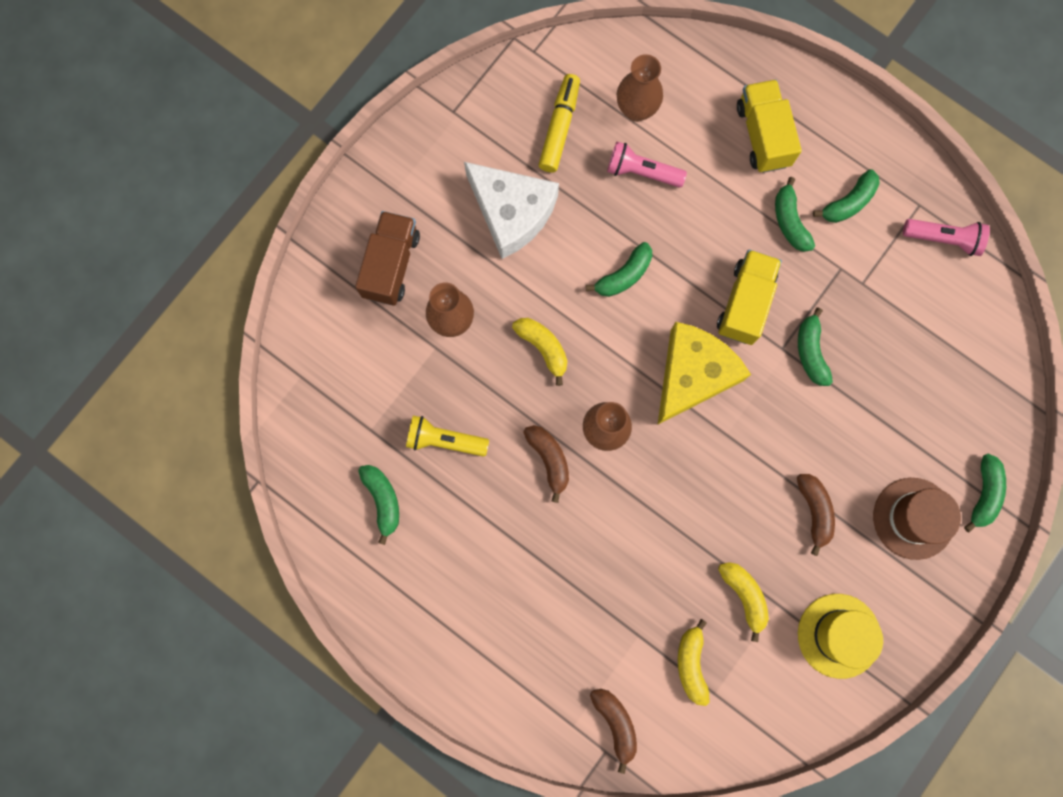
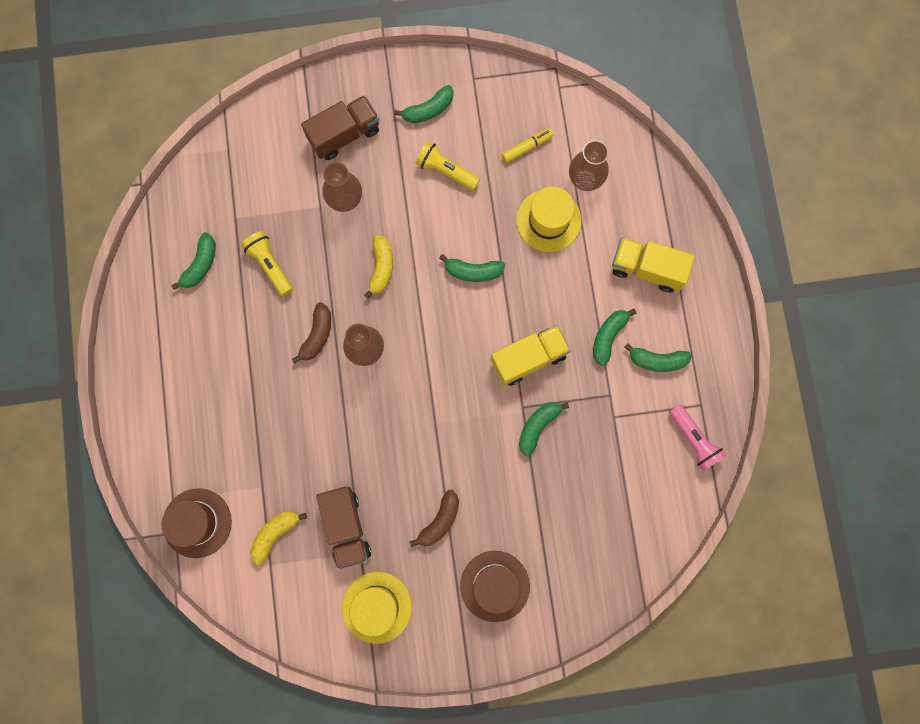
camera: 45 degrees right, 0 degrees up
(511, 212) = (446, 170): white cheese -> yellow flashlight
(559, 127) = (527, 147): yellow marker -> yellow marker, size x0.66
(615, 723) = (197, 523): brown banana -> brown hat
(641, 172) = (548, 220): pink flashlight -> yellow hat
(693, 374) = (452, 369): yellow cheese -> none
(744, 596) = (346, 527): yellow banana -> brown truck
(762, 135) = (646, 269): yellow truck -> yellow truck turned 105 degrees counterclockwise
(983, 494) = (553, 615): green banana -> green banana (428, 110)

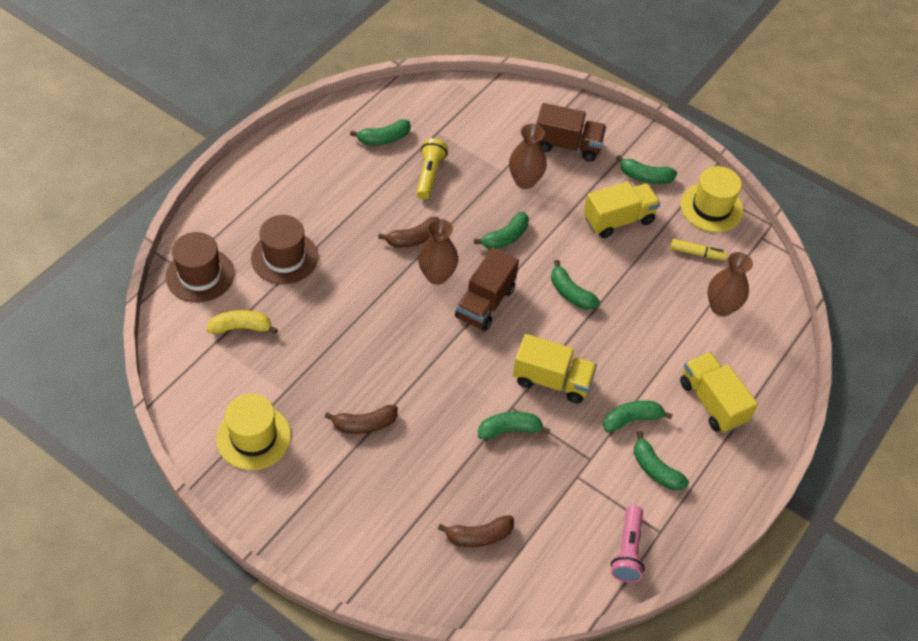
camera: 40 degrees right, 25 degrees down
(346, 527) = (294, 367): brown truck -> brown truck (485, 303)
(381, 268) = (505, 237): yellow banana -> green banana
(446, 170) = (618, 220): yellow flashlight -> yellow truck
(495, 586) = (354, 505): brown hat -> brown hat (284, 257)
(548, 220) = (664, 309): yellow hat -> yellow hat (711, 207)
(594, 525) = (479, 536): none -> brown banana

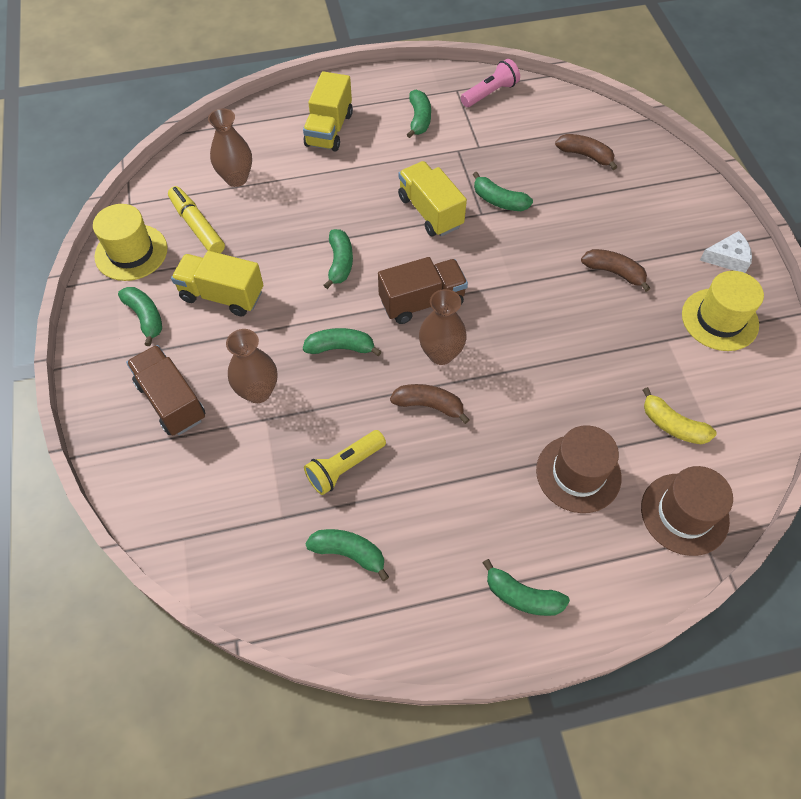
camera: 135 degrees left, 5 degrees up
(279, 505) = (727, 258): none -> white cheese
(632, 419) = (400, 154): green banana -> green banana (522, 596)
(696, 253) = (197, 226): yellow marker -> yellow marker, size x1.52

